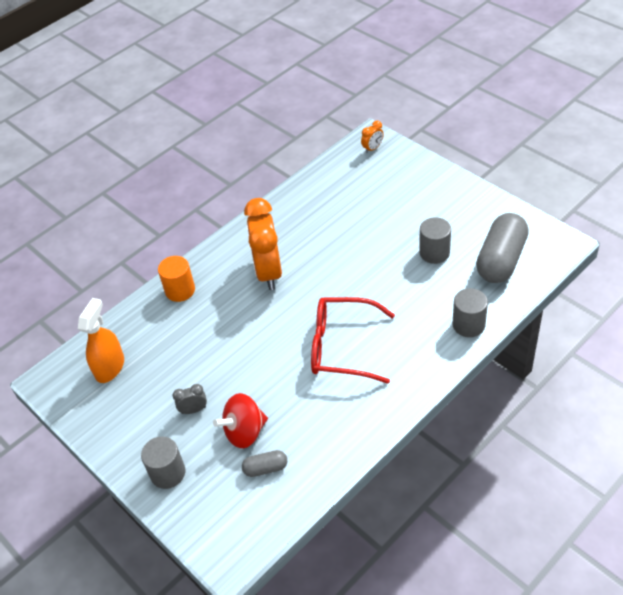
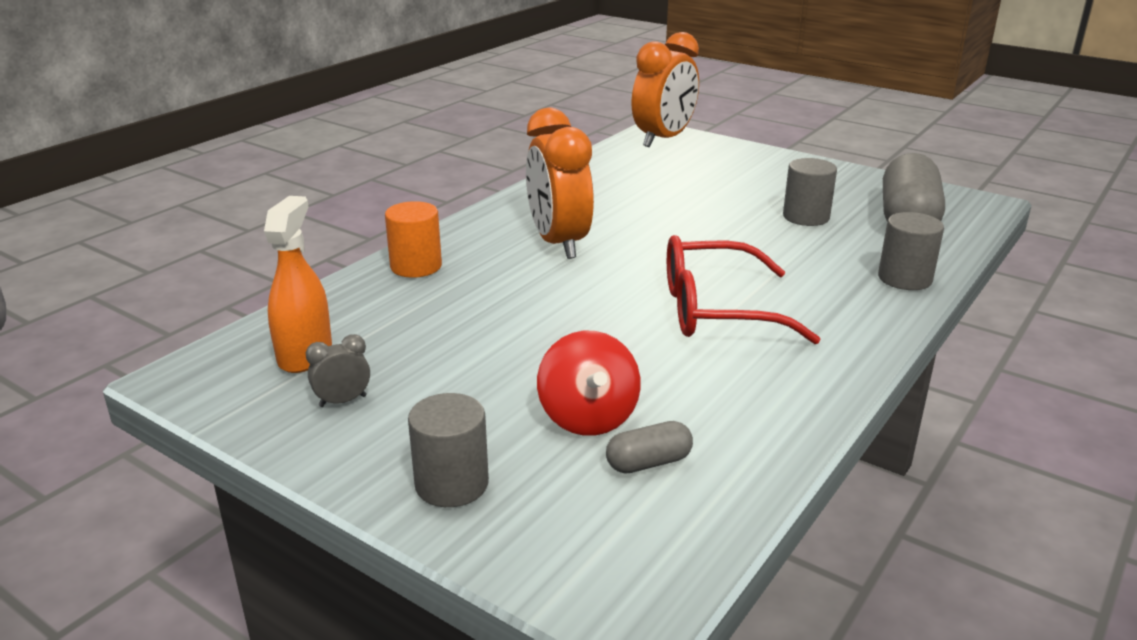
camera: 15 degrees left, 20 degrees down
(193, 410) = (480, 396): grey clock -> grey clock (343, 401)
(244, 432) = (588, 418): red spinning top -> red spinning top turned 60 degrees counterclockwise
(372, 148) = (663, 139): orange clock -> orange clock, size x2.39

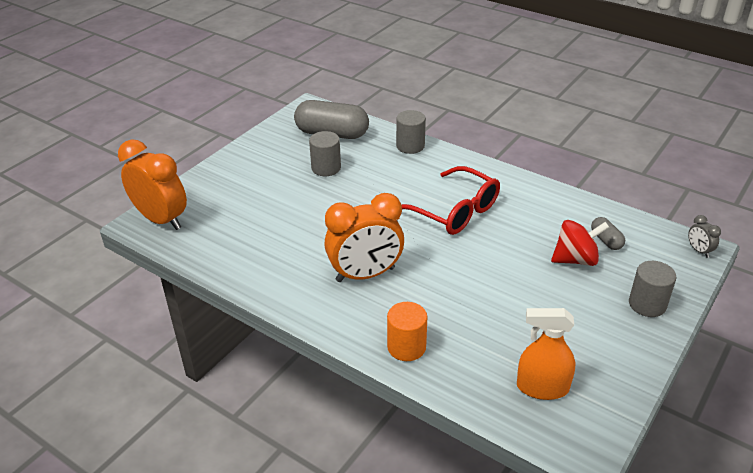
camera: 90 degrees left, 10 degrees up
(343, 401) = (589, 358): grey clock -> grey clock (699, 251)
(716, 310) = (455, 211): red glasses -> red glasses turned 45 degrees counterclockwise

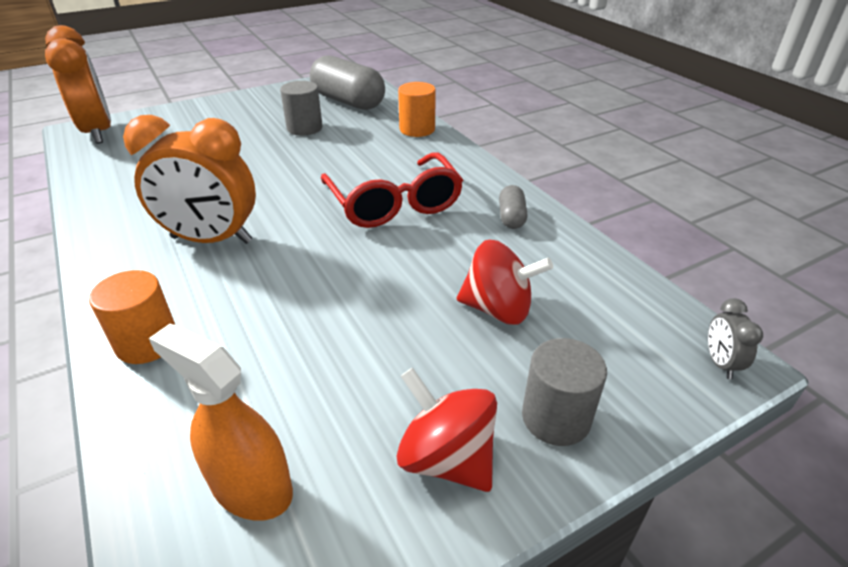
camera: 25 degrees right, 0 degrees up
(410, 146) = (417, 129): grey cylinder -> orange cylinder
(606, 240) = (569, 298): grey capsule -> grey capsule (511, 217)
(615, 340) = (446, 458): none -> red spinning top

